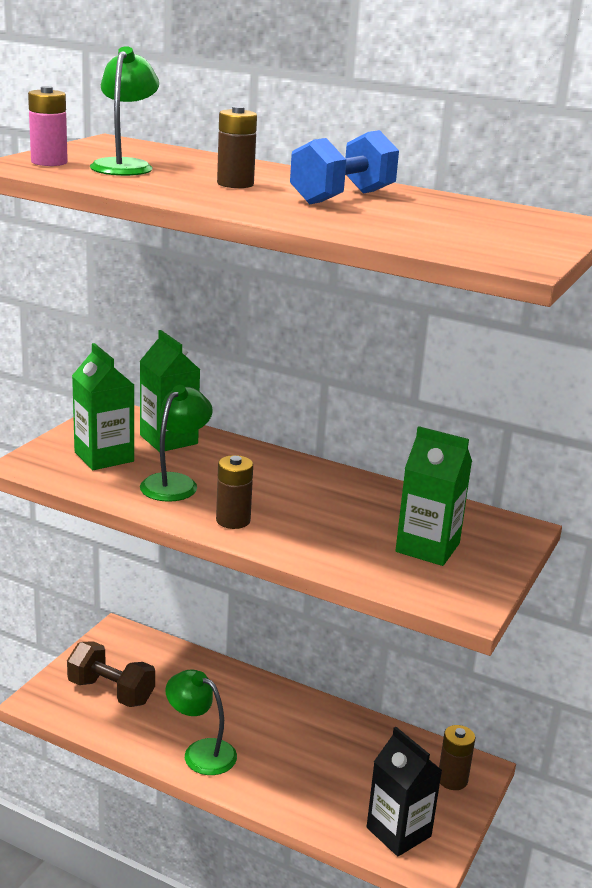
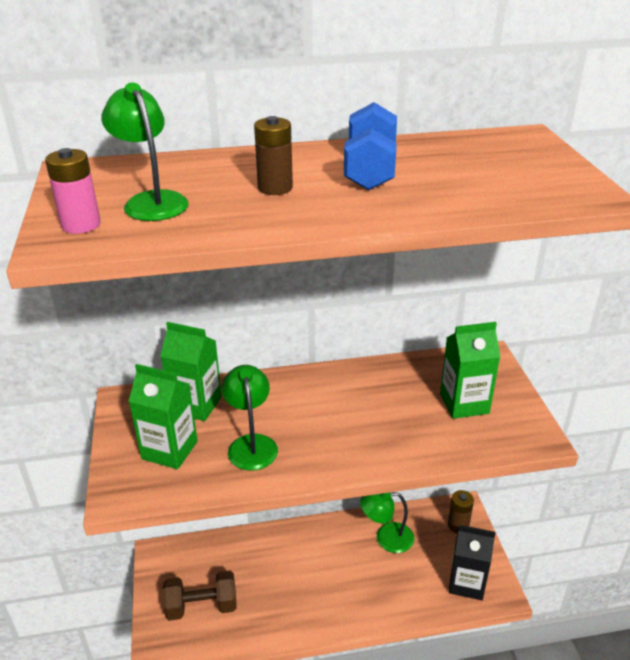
camera: 35 degrees left, 10 degrees up
(201, 752) = (306, 611): green lamp -> green lamp (386, 538)
(233, 520) = (331, 455): brown battery -> none

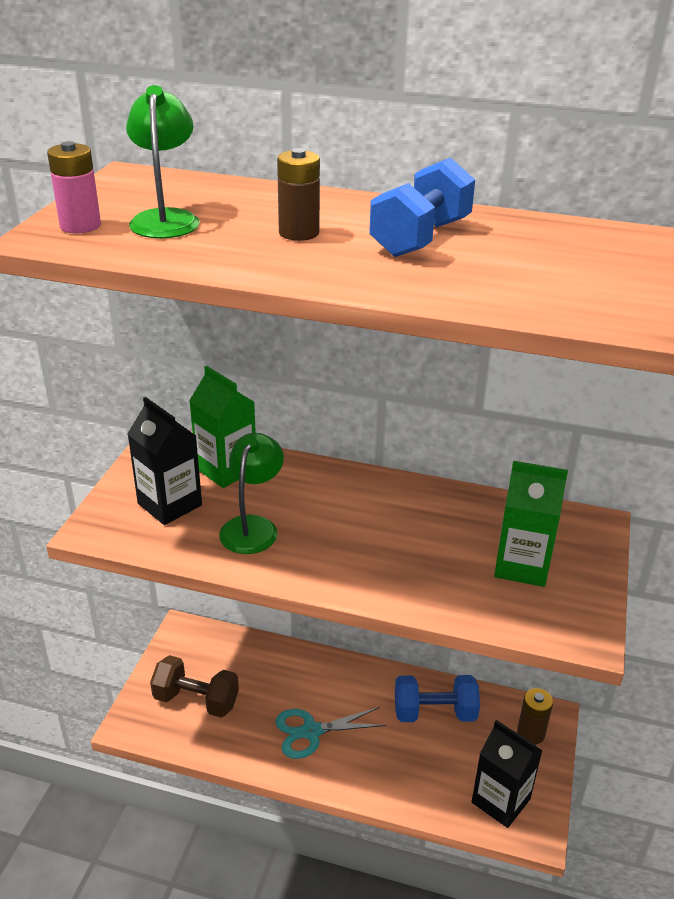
camera: 25 degrees right, 0 degrees up
(169, 450) = (170, 504): green carton -> black carton
(307, 591) = (311, 731): none -> turquoise scissors
(386, 538) = (434, 712): green lamp -> blue dumbbell

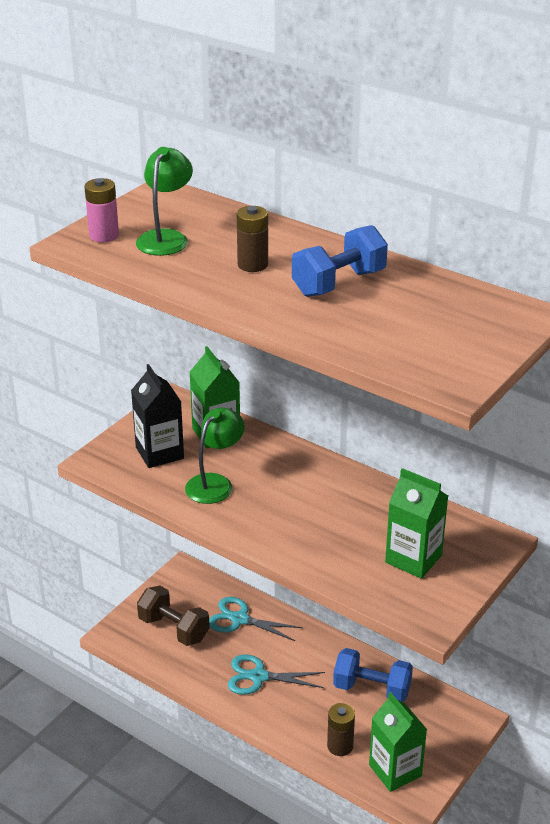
camera: 20 degrees right, 0 degrees up
(264, 670) = (240, 619): none -> turquoise scissors
(500, 800) = (395, 770): black carton -> green carton
(531, 733) = (450, 727): brown battery -> brown battery (340, 746)

